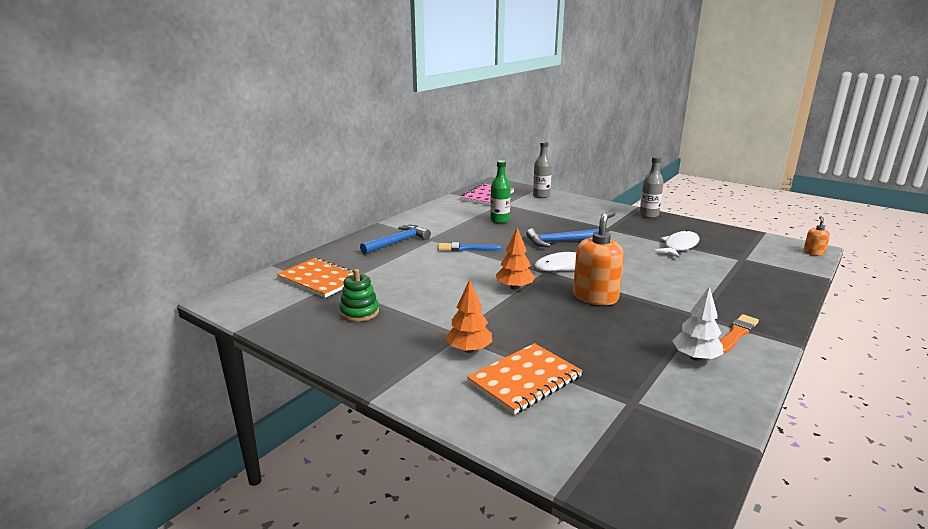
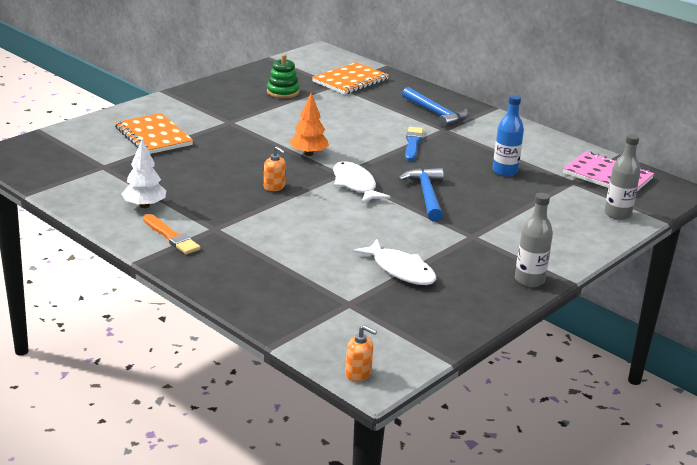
camera: 95 degrees right, 5 degrees up
(469, 349) = (205, 123): orange tree -> none
(499, 220) = (504, 171): green bottle -> blue bottle
(595, 297) = (274, 187): orange soap dispenser -> orange soap dispenser, size x0.49

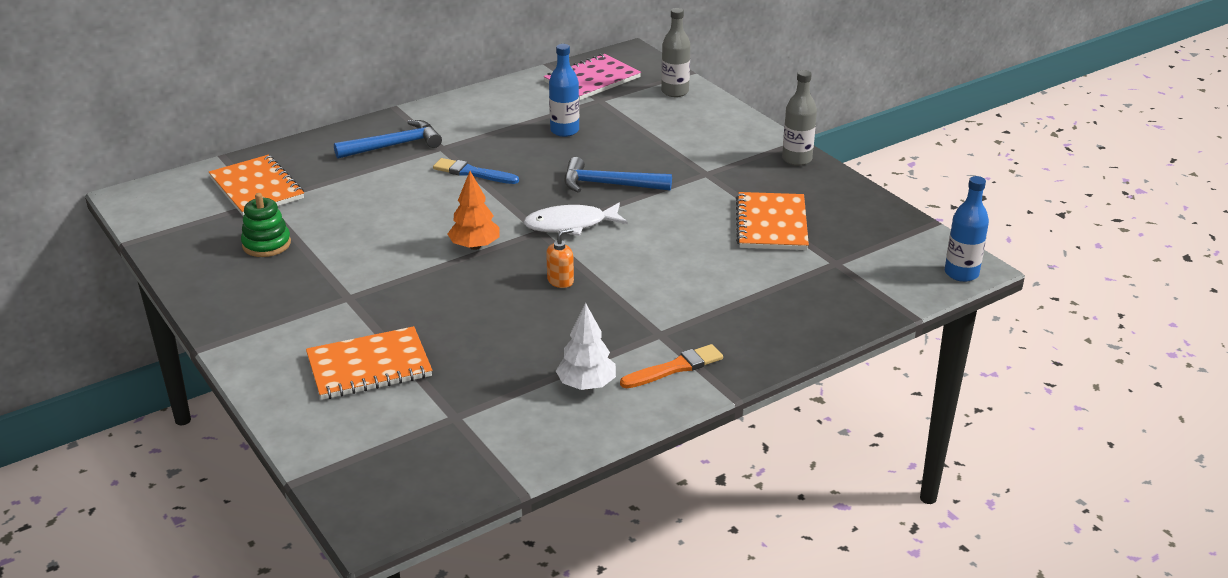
camera: 75 degrees left, 5 degrees up
(358, 374) = (961, 273): orange soap dispenser -> blue bottle
(400, 270) = (771, 224): white fish -> orange notebook

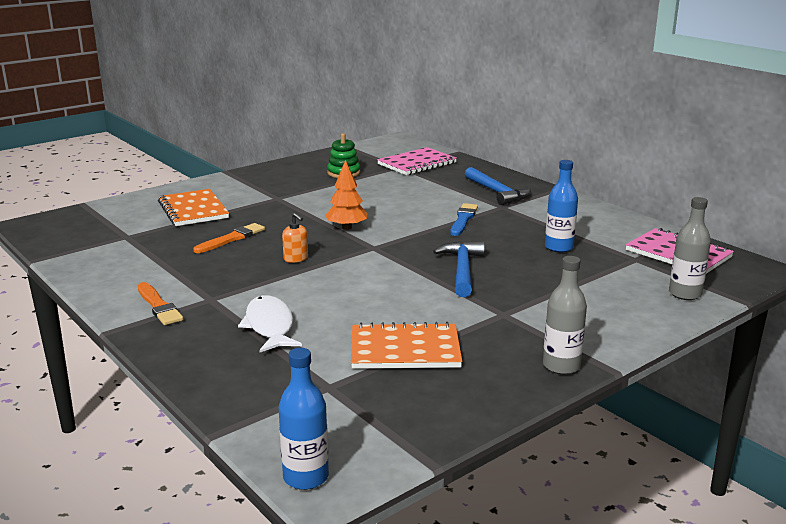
camera: 85 degrees right, 10 degrees down
(257, 188) = (417, 163): orange notebook -> pink notebook
(487, 328) = (231, 239): none -> orange brush
(570, 225) = (386, 258): white fish -> white fish (270, 326)
(586, 385) = (147, 274): white tree -> none

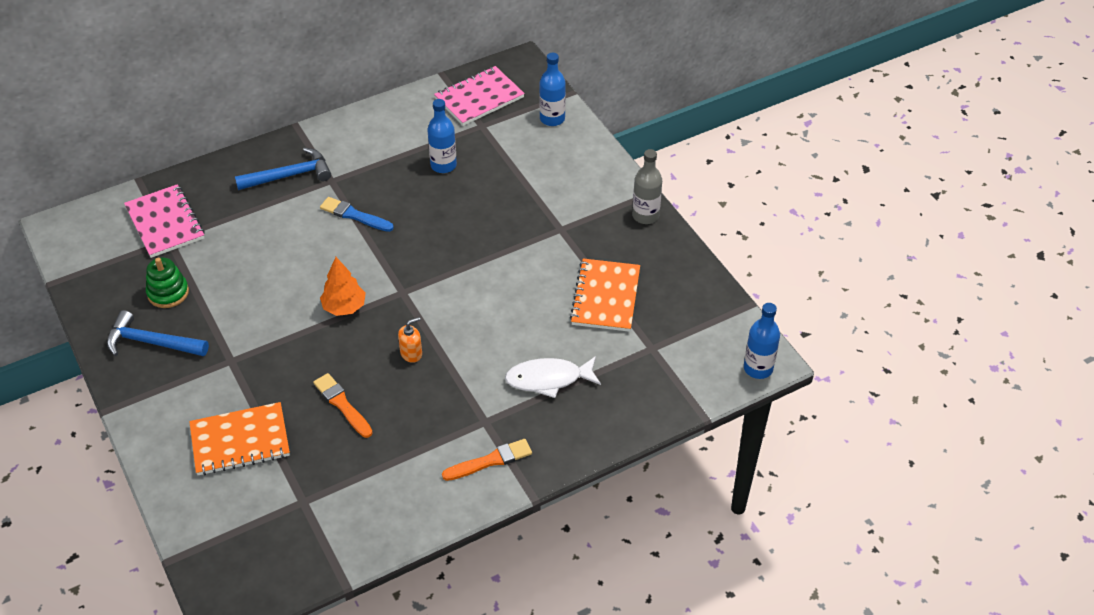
camera: 80 degrees left, 25 degrees up
(462, 270) = (471, 238): blue hammer -> blue hammer (151, 342)
(685, 294) = (552, 119): grey bottle -> blue bottle

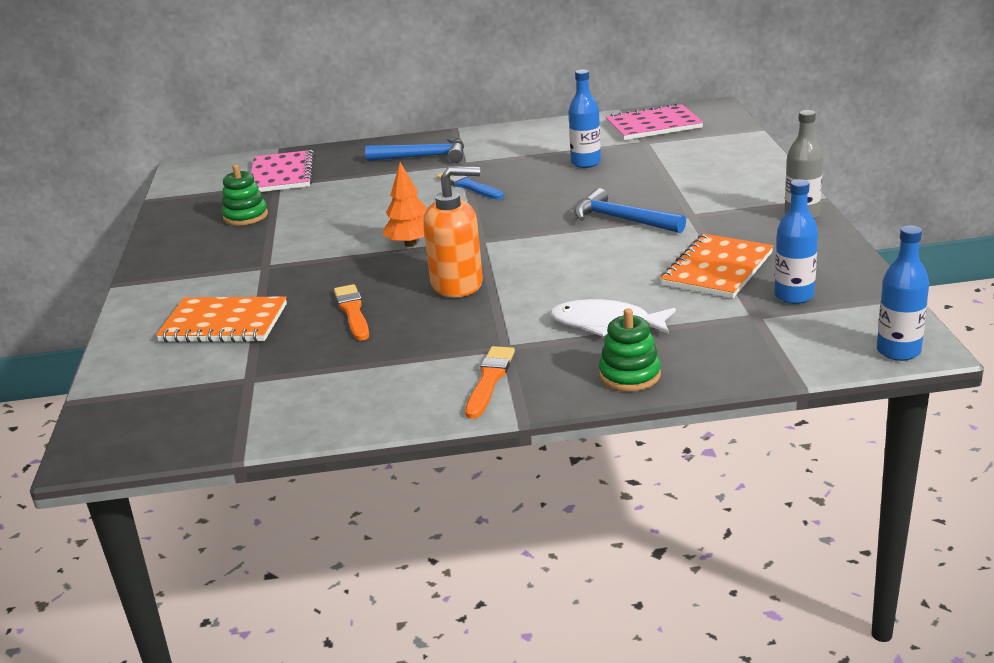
camera: 25 degrees right, 20 degrees down
(151, 342) = (200, 245): blue hammer -> blue hammer (621, 219)
(411, 353) = (457, 284): orange soap dispenser -> orange soap dispenser, size x2.04
(490, 461) = (489, 380): orange brush -> orange brush turned 75 degrees counterclockwise
(552, 119) = (726, 143): blue bottle -> blue bottle (794, 296)
(588, 433) = (630, 375): none -> green stacking toy

